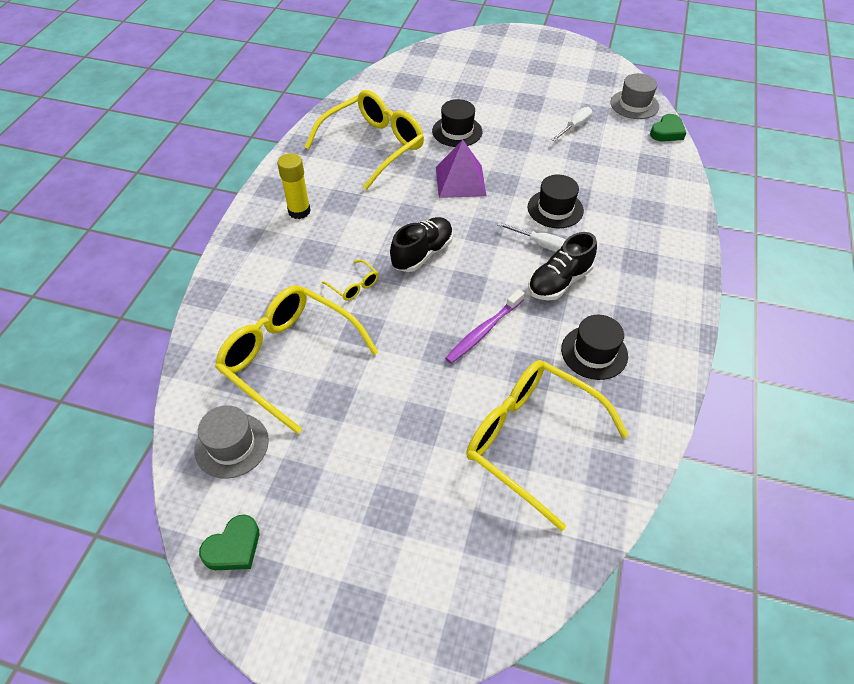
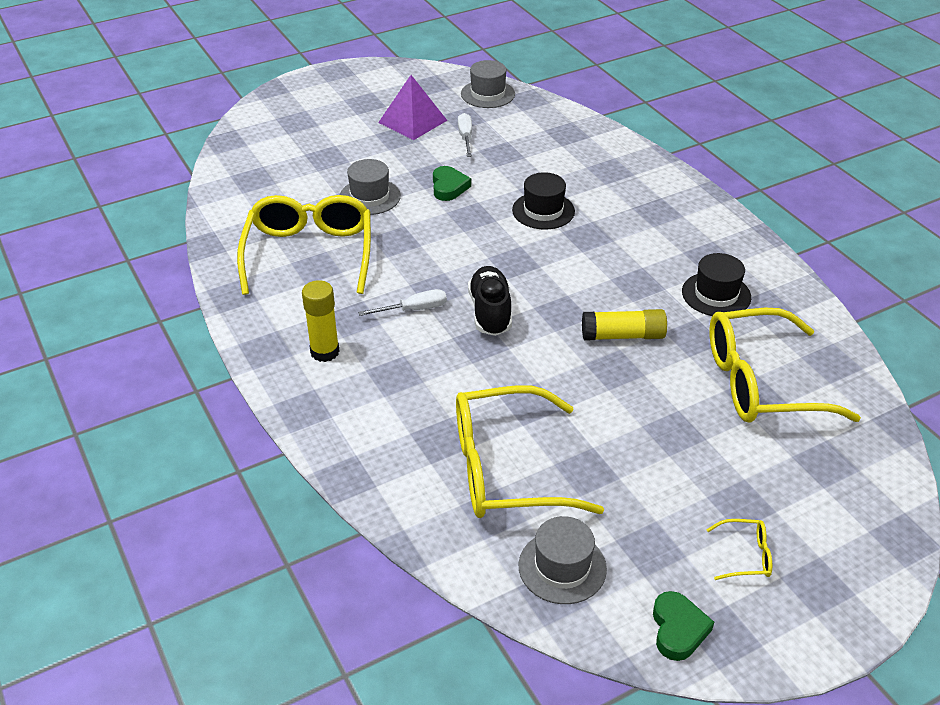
camera: 45 degrees left, 10 degrees down
(354, 286) = (472, 376): yellow glasses -> yellow glasses (746, 556)
(457, 131) = (369, 197): black hat -> grey hat
(460, 181) = (435, 235): purple pyramid -> purple pyramid (412, 121)
(483, 331) = (623, 336): purple toothbrush -> yellow glue stick
(540, 244) = (570, 244): white screwdriver -> white screwdriver (414, 309)
(559, 282) = (624, 262): black shoe -> none
(667, 132) = (542, 102): green heart -> green heart (449, 187)

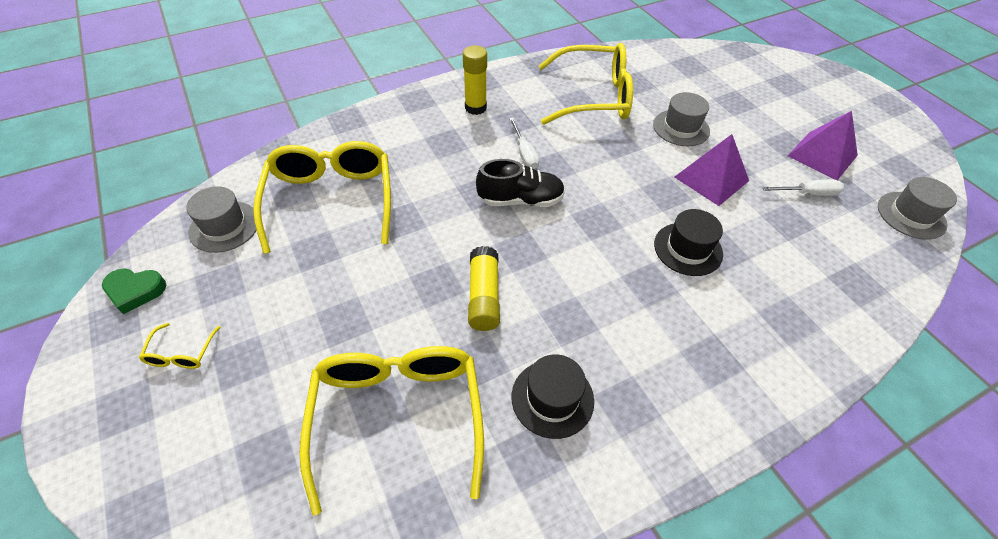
camera: 90 degrees right, 10 degrees up
(449, 187) = (711, 178): green heart -> purple pyramid

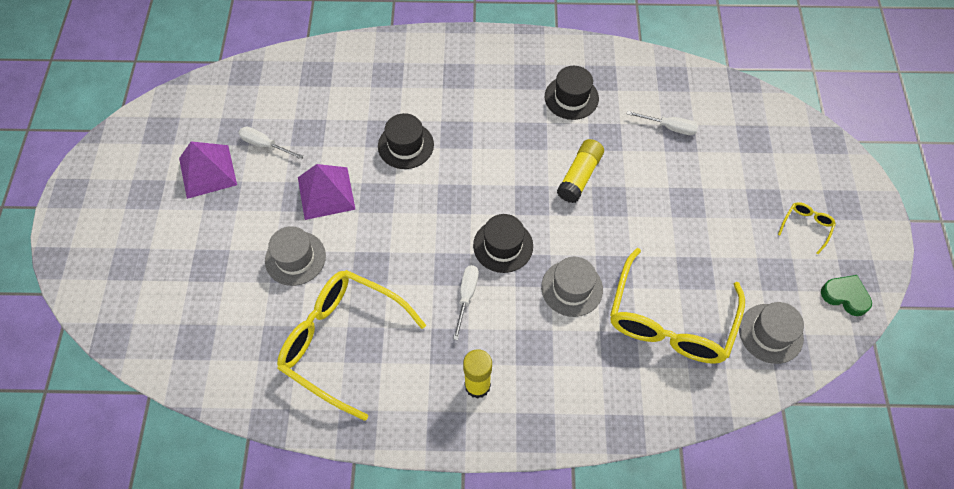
camera: 150 degrees left, 10 degrees up
(398, 416) = (669, 127): yellow glasses -> white screwdriver
(520, 200) = (503, 245): black shoe -> black hat
(911, 215) = (213, 95): grey hat -> grey hat (572, 288)

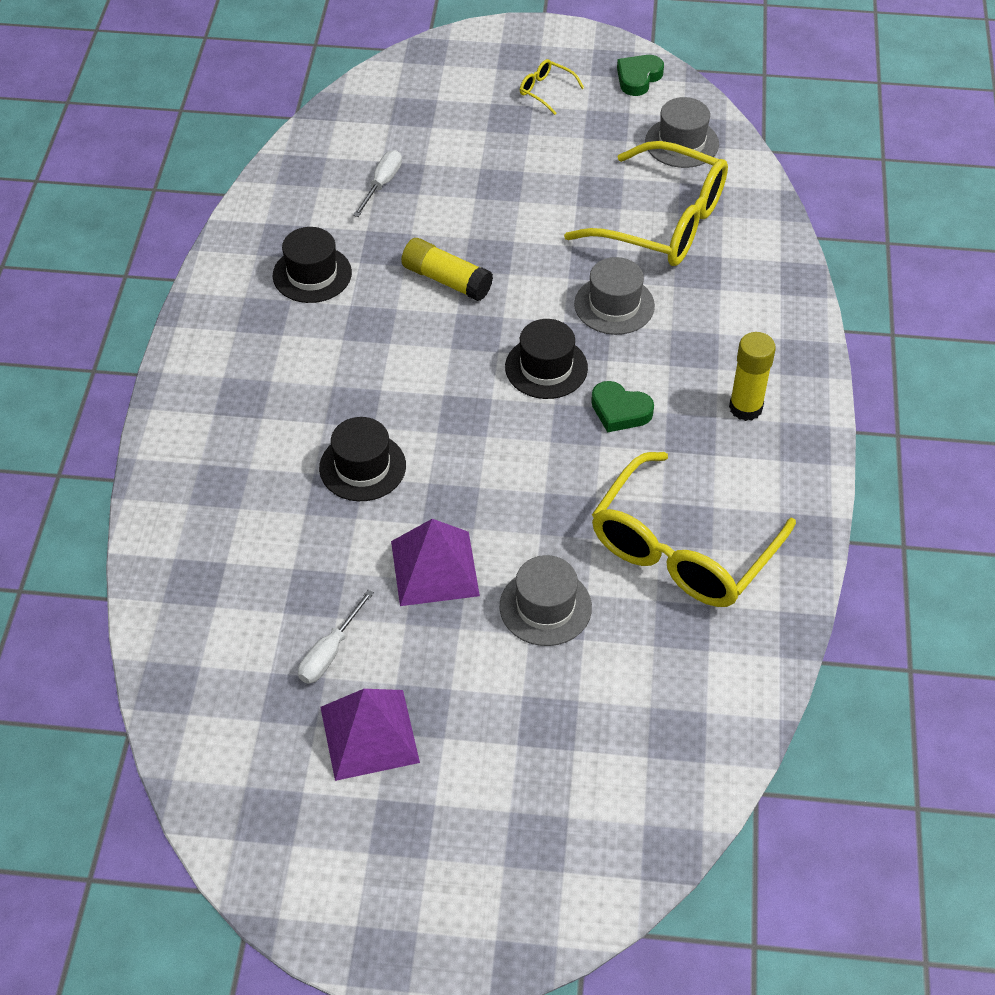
camera: 85 degrees left, 10 degrees down
(466, 296) = (620, 411): white screwdriver -> green heart

